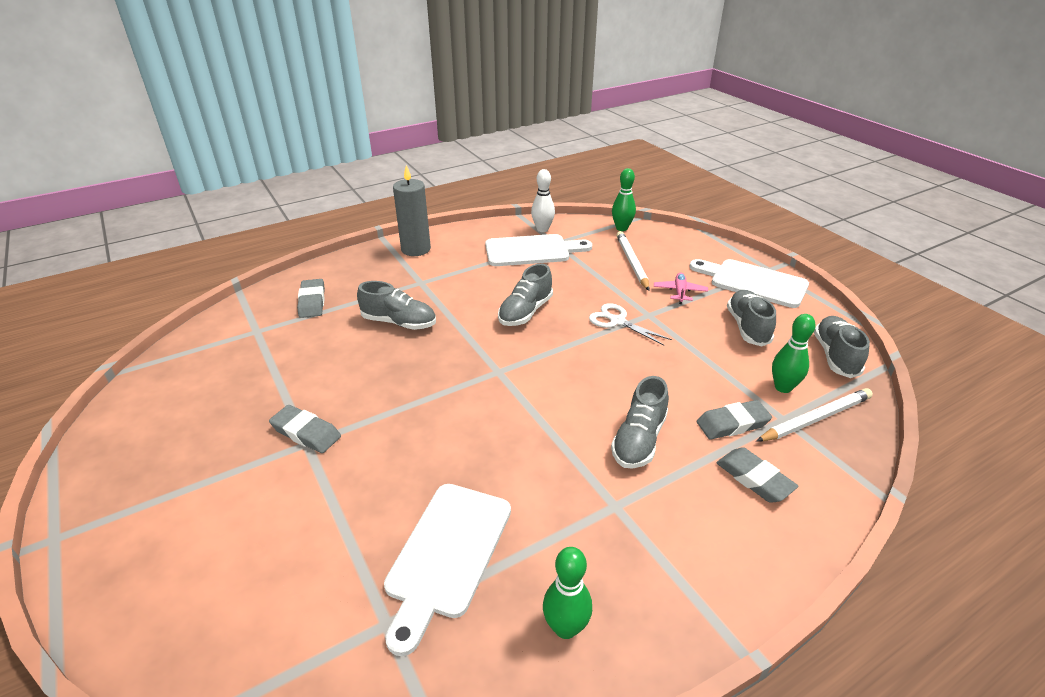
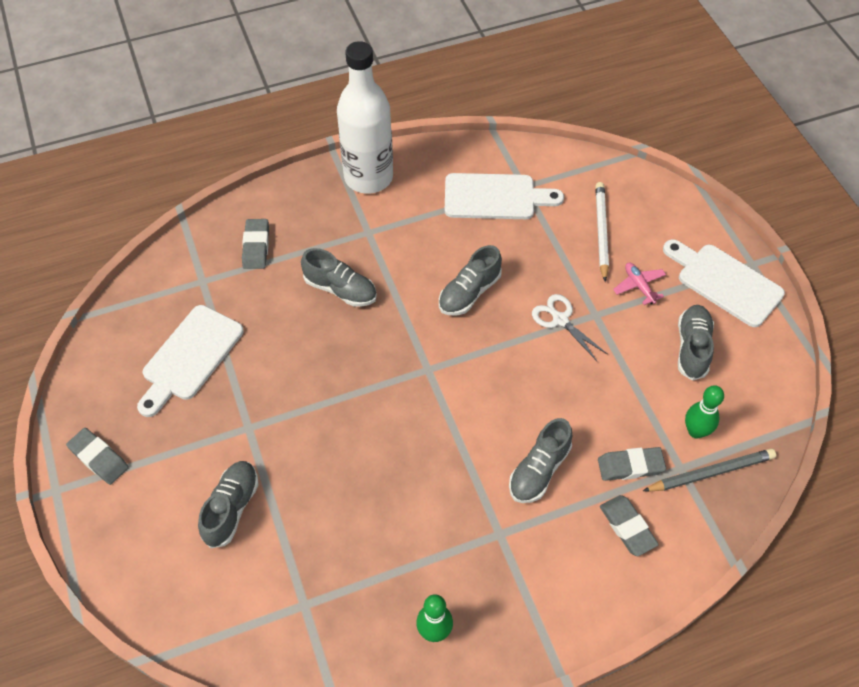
camera: 10 degrees right, 20 degrees up
(306, 433) = (248, 416): grey eraser -> grey eraser (99, 458)
(416, 249) = (368, 177): grey candle -> white bottle
(446, 554) = (355, 555): white cutting board -> white cutting board (189, 357)
(542, 229) = (514, 161): white bowling pin -> none
(621, 228) = (606, 171): green bowling pin -> none
(679, 292) = (639, 286): pink plane -> pink plane turned 45 degrees counterclockwise
(815, 418) = (711, 472): white pencil -> grey pencil
(835, 356) = (766, 400): grey shoe -> grey shoe (231, 508)

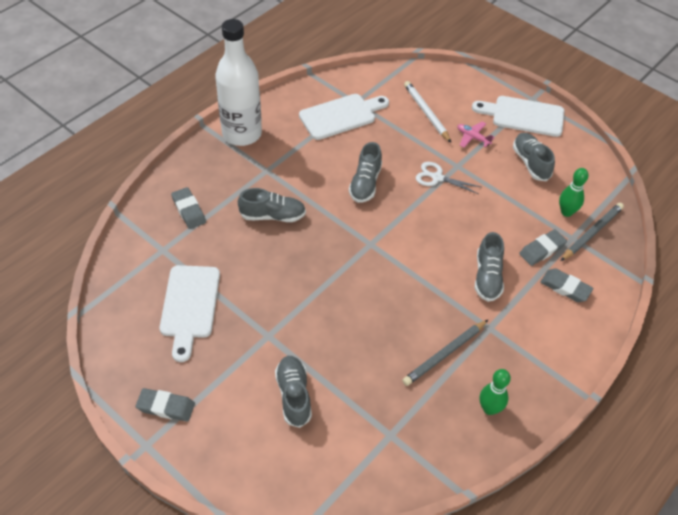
camera: 30 degrees left, 5 degrees down
(425, 541) = (444, 354): none -> grey pencil

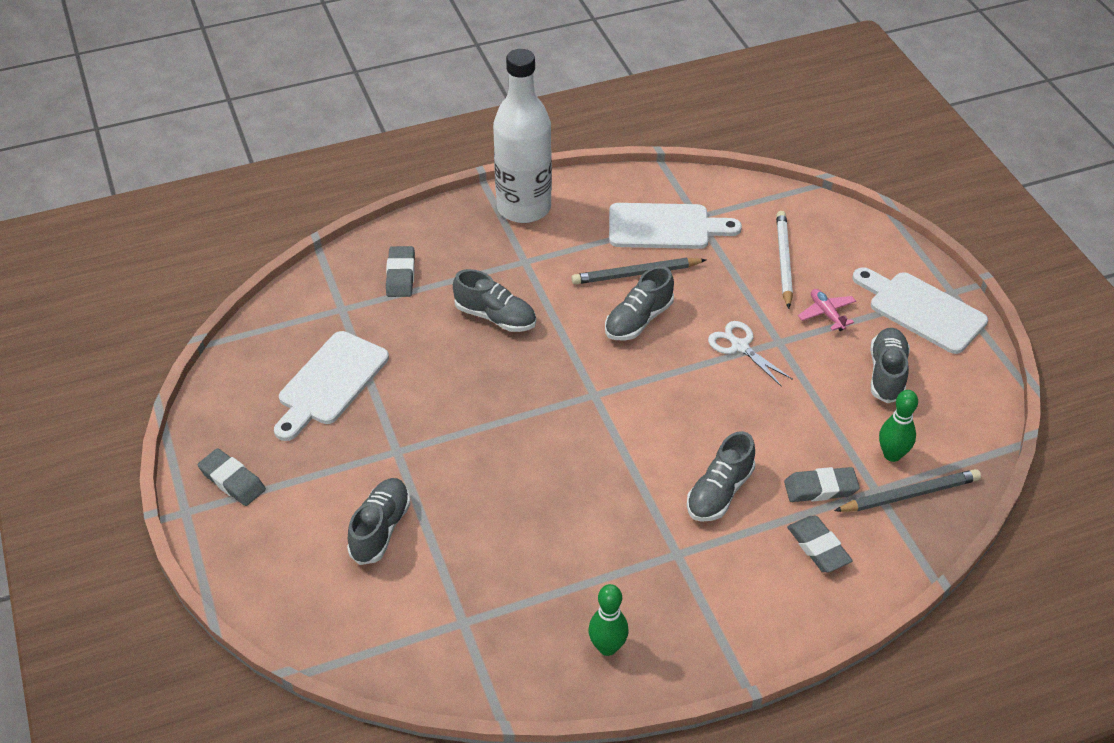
camera: 30 degrees right, 5 degrees down
(444, 354) = (595, 560): grey pencil -> grey pencil (636, 274)

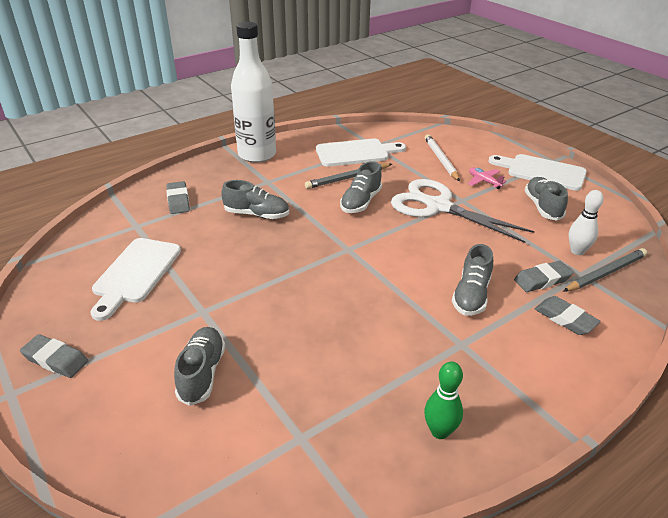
camera: 15 degrees left, 10 degrees down
(739, 346) = (437, 206): white scissors -> white scissors, size x2.00
(892, 454) = (577, 251): green bowling pin -> white bowling pin

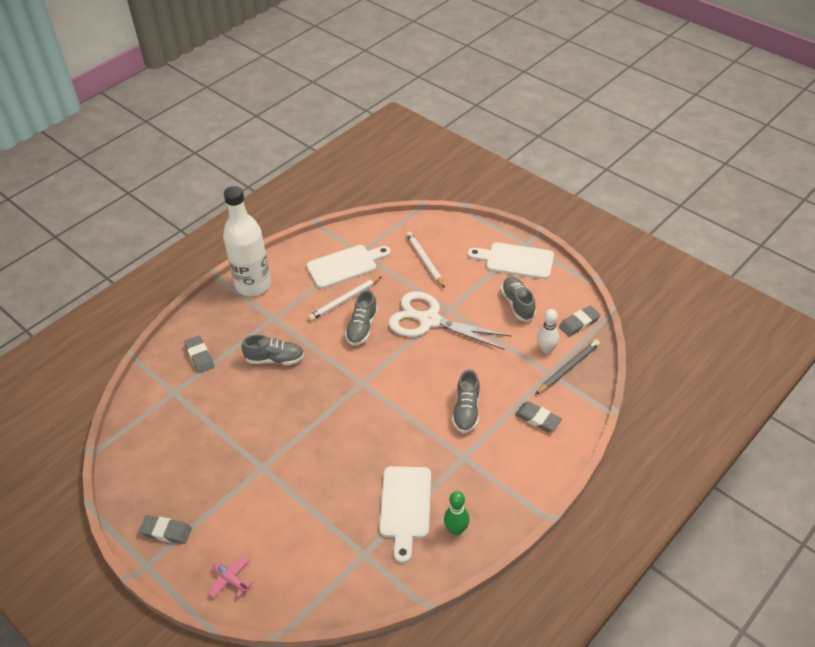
camera: 10 degrees left, 10 degrees up
(135, 273) = (194, 442): white cutting board -> white cutting board (405, 507)
(202, 373) = (280, 520): grey shoe -> none
(347, 178) = (344, 300): grey pencil -> white pencil
(484, 181) = (466, 282): pink plane -> pink plane (231, 579)
(542, 280) = (519, 385): grey eraser -> grey eraser (579, 323)

